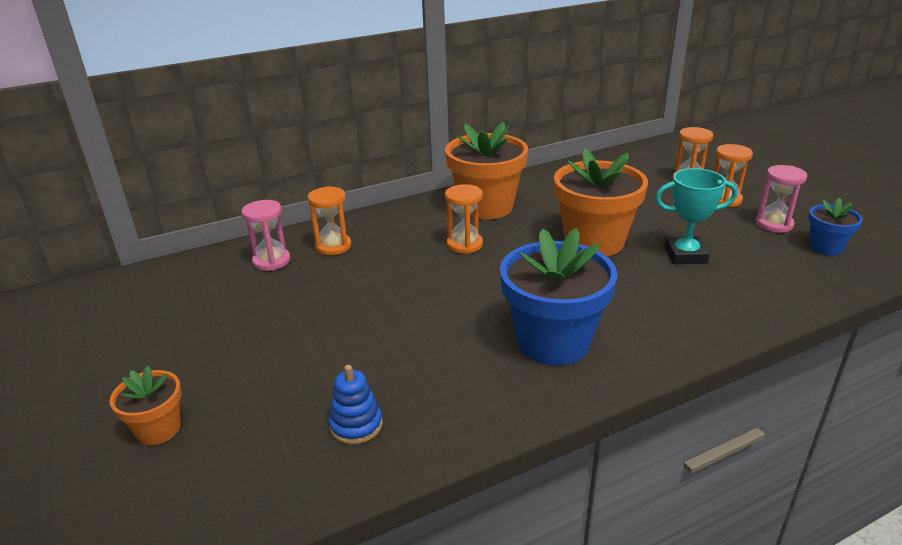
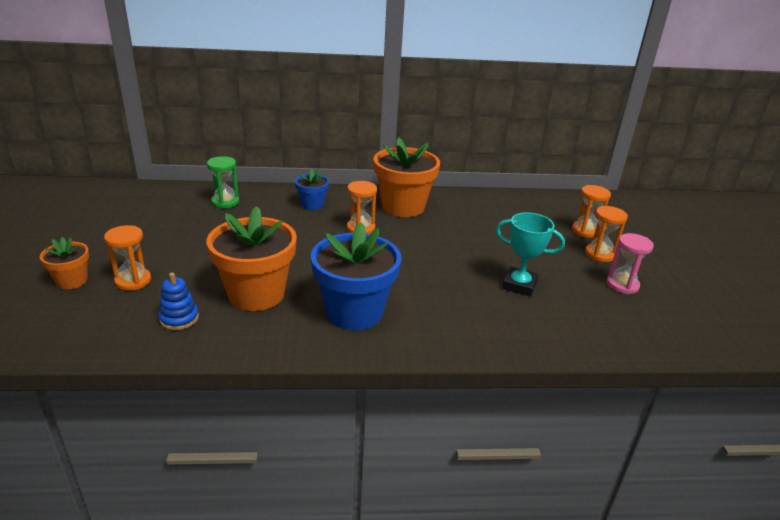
camera: 20 degrees right, 0 degrees up
(271, 261) = (225, 202): pink hourglass -> green hourglass
(333, 246) = (272, 204): orange hourglass -> orange hourglass (133, 281)
(594, 242) = (457, 254): orange flower pot -> orange flower pot (256, 294)
(825, 247) = (648, 316): blue flower pot -> blue flower pot (312, 204)

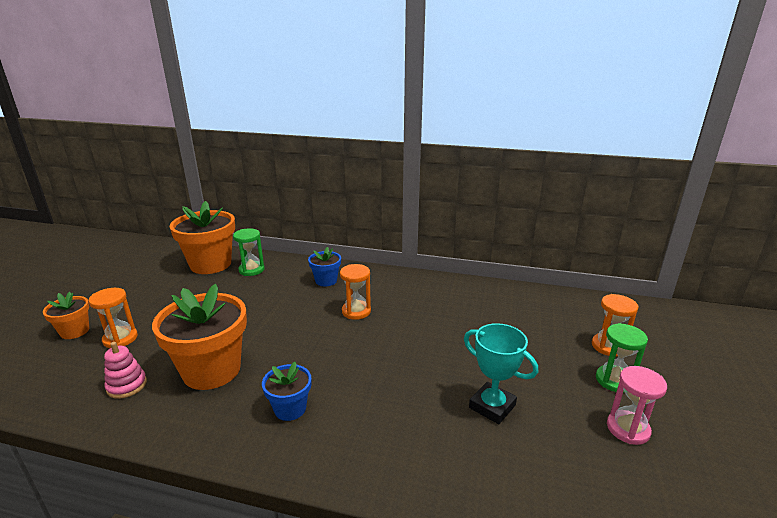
camera: 20 degrees right, 5 degrees down
(179, 318) = (127, 385): blue stacking toy -> pink stacking toy
(354, 312) = (290, 409): blue flower pot -> blue flower pot, size x0.51
(403, 207) = (412, 293): orange flower pot -> orange flower pot (210, 264)
(599, 254) = (614, 380): orange hourglass -> green hourglass

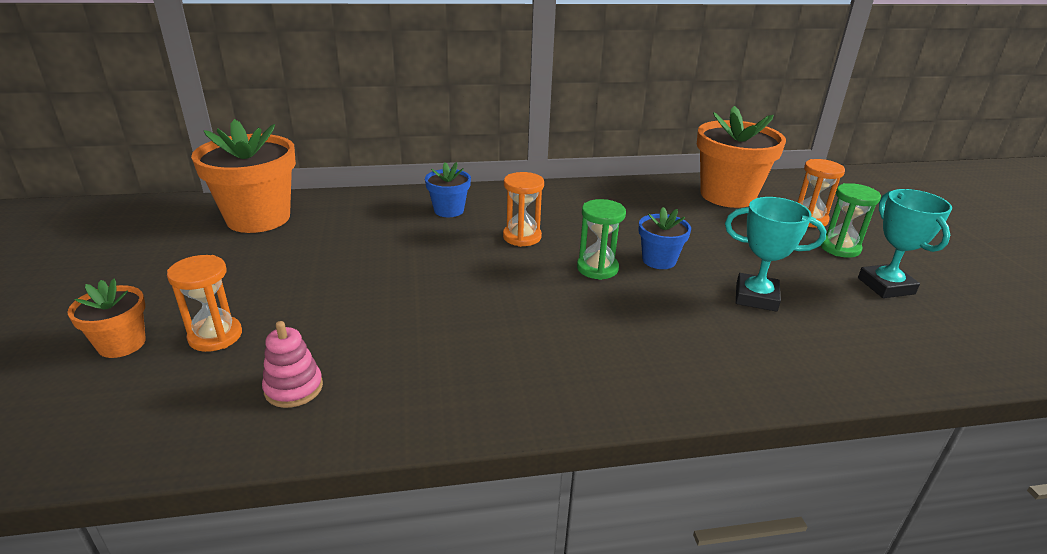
camera: 25 degrees left, 5 degrees up
(212, 370) = (401, 340): orange flower pot -> orange flower pot (727, 195)
(251, 270) = (330, 215): green hourglass -> green hourglass (597, 268)
(290, 409) = (547, 355): blue flower pot -> blue flower pot (659, 260)
(628, 429) = (886, 286): pink hourglass -> turquoise trophy

